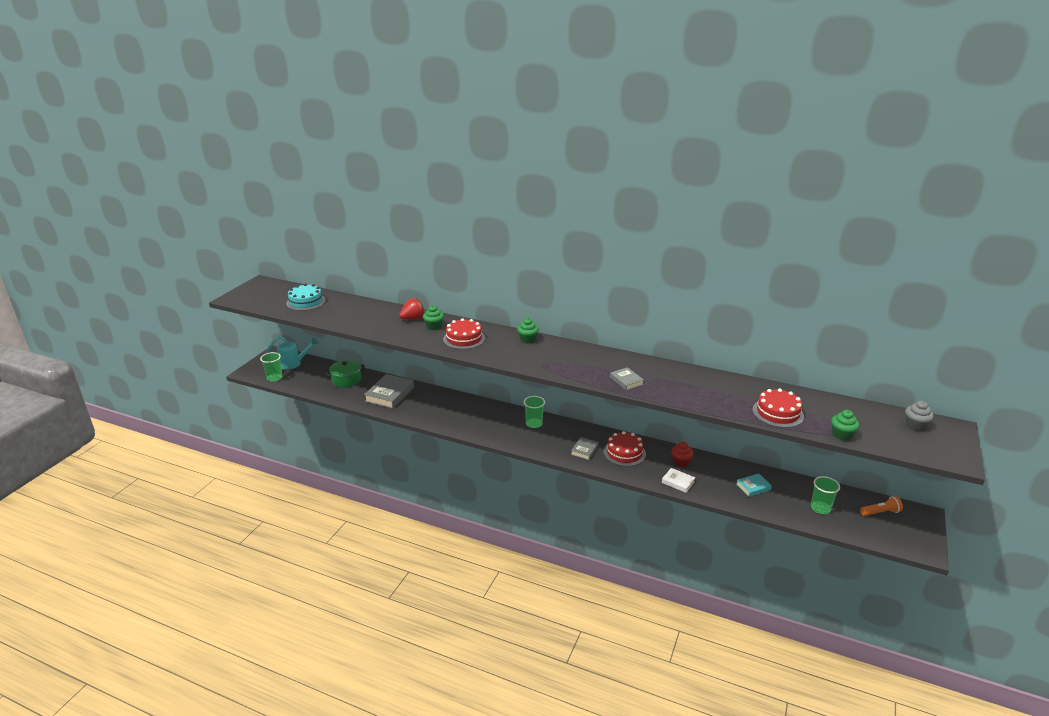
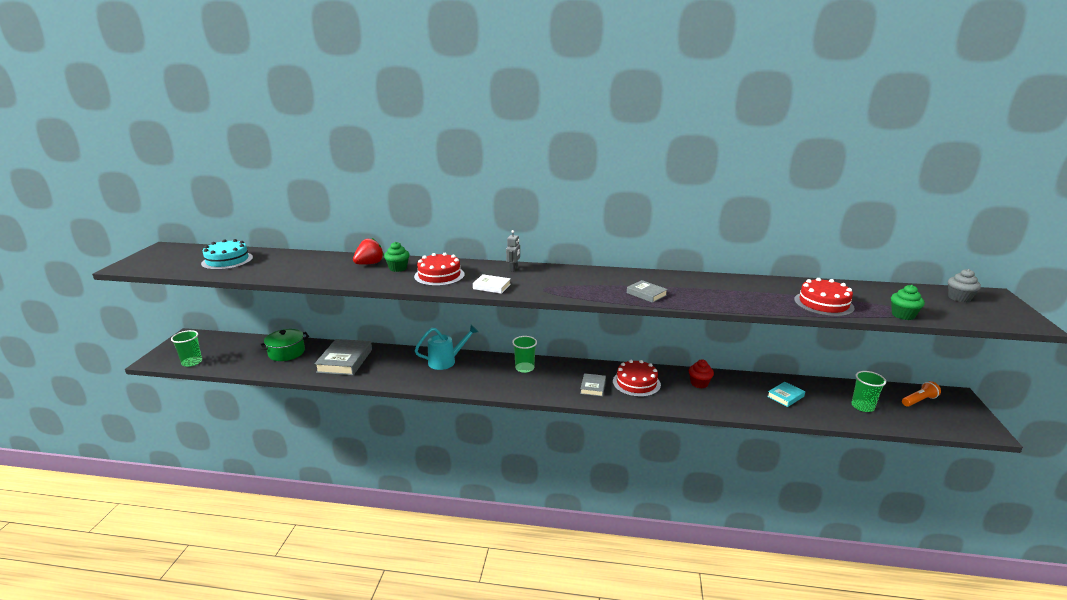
camera: 15 degrees left, 5 degrees down
(293, 363) = (214, 344): turquoise watering can -> turquoise watering can (446, 361)
(527, 339) = (513, 269): green cupcake -> grey robot
(678, 482) = (708, 404): white book -> white book (492, 286)

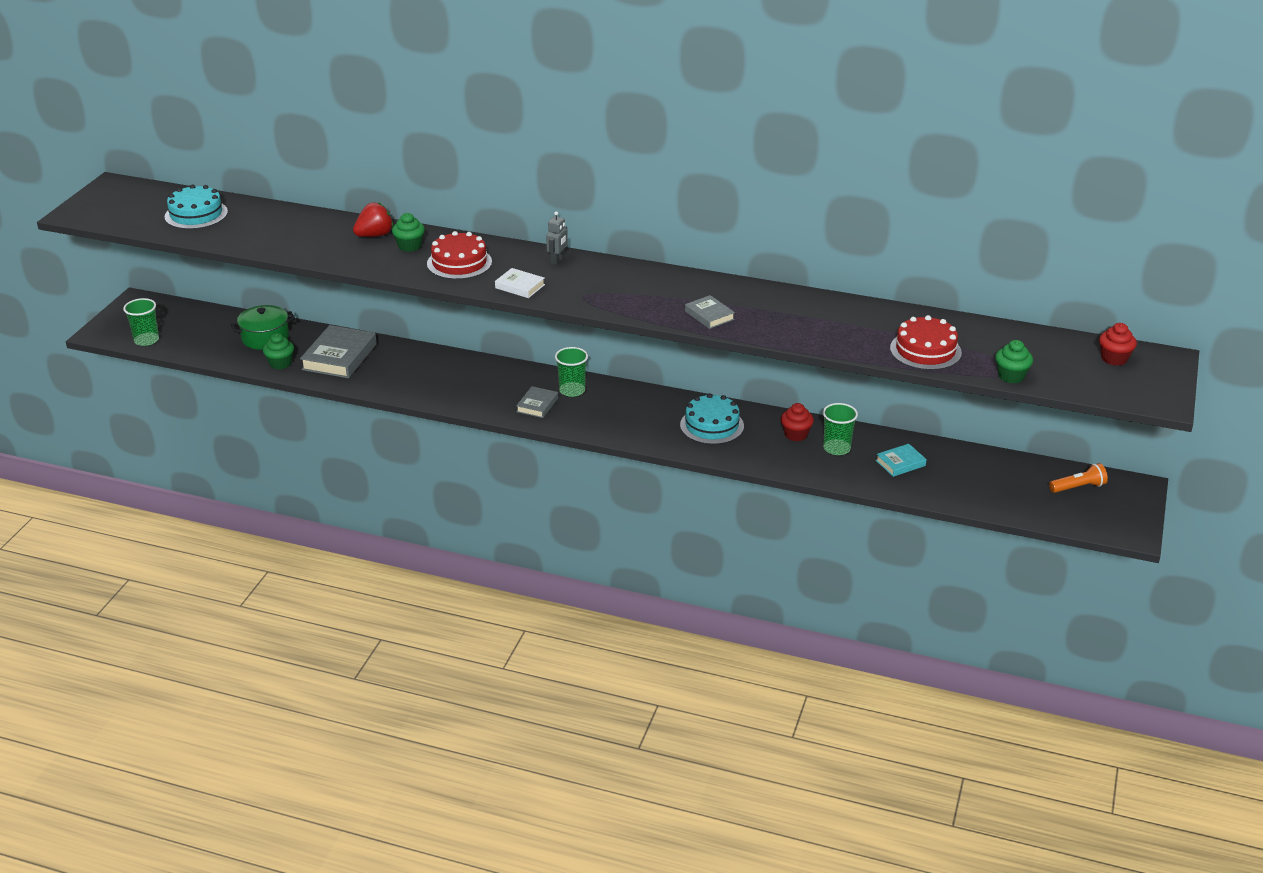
camera: 10 degrees right, 10 degrees up
(299, 369) = (280, 363): none -> green cupcake
(446, 361) = (471, 371): turquoise watering can -> none
(593, 387) = (652, 425): grey book -> grey book (537, 405)
(636, 383) = (712, 425): red cake -> turquoise cake
(862, 406) = (994, 486): green cup -> green cup (837, 448)
(959, 298) = (1114, 359): grey cupcake -> red cupcake

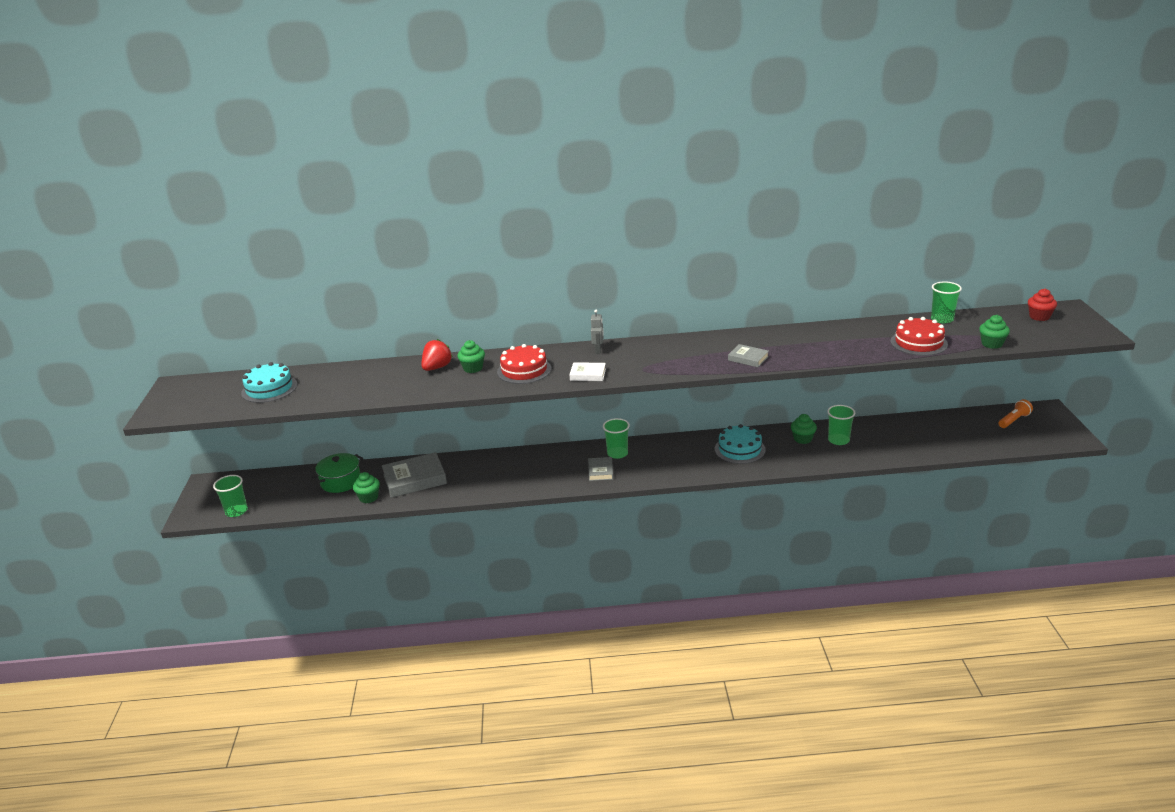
camera: 20 degrees left, 5 degrees down
(339, 357) = (415, 479): grey book -> grey book turned 75 degrees clockwise
(796, 434) = (802, 439): red cupcake -> green cupcake
(900, 463) = (889, 438): turquoise book -> none
(989, 329) = (942, 319): none -> green cup

